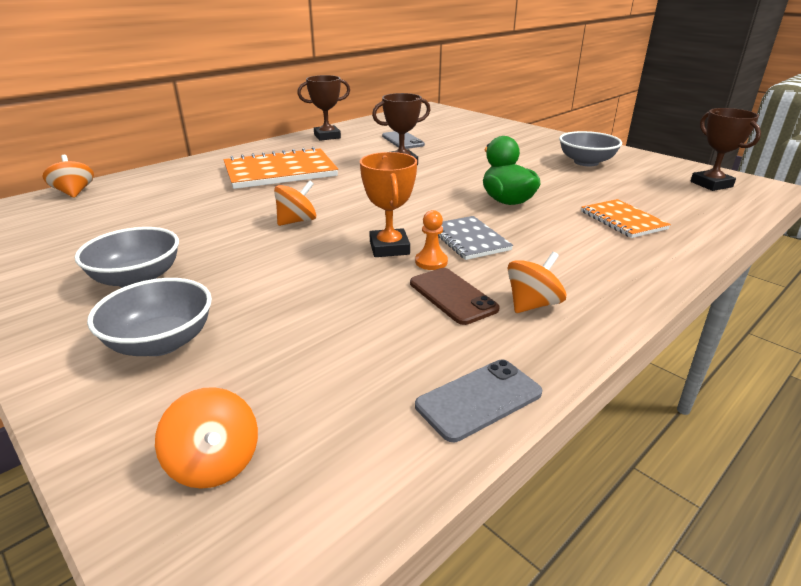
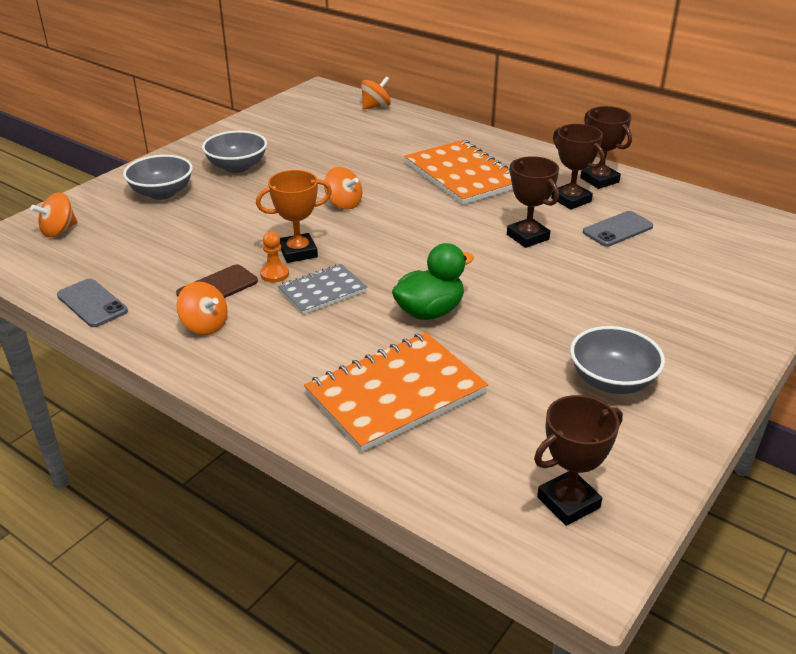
camera: 80 degrees right, 5 degrees up
(352, 146) = (571, 200): none -> brown trophy
(623, 220) = (396, 394): orange notebook -> orange notebook, size x1.76

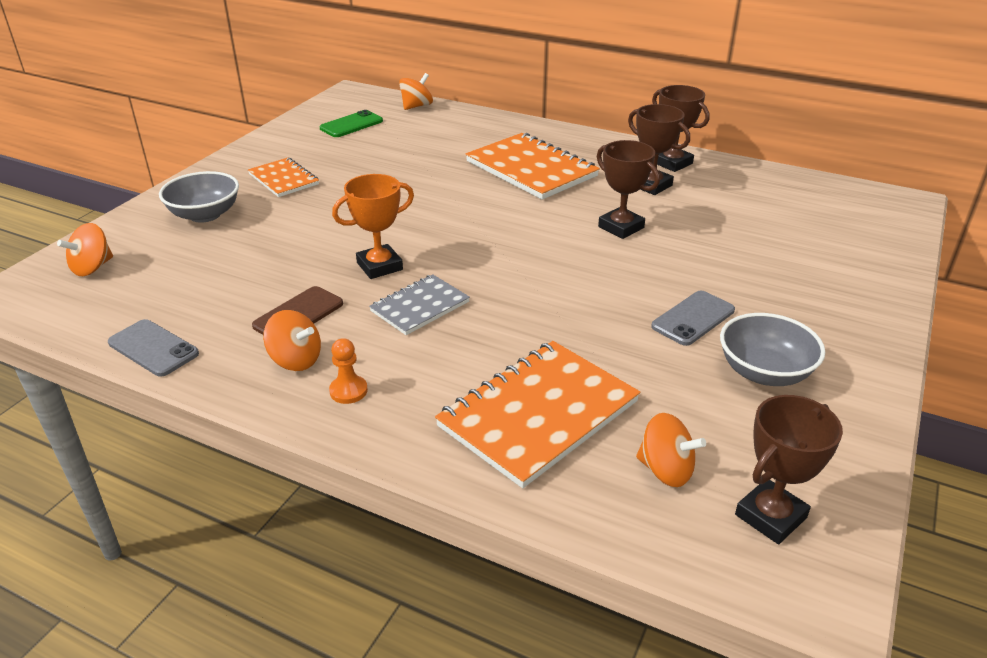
camera: 10 degrees left, 0 degrees up
(237, 166) = (283, 179): grey bowl -> orange notebook
(274, 274) = (360, 293): orange pawn -> orange pawn (348, 391)
(311, 120) = (351, 125): none -> green phone
(343, 204) = (414, 209): orange spinning top -> orange spinning top (665, 470)
(429, 312) = (545, 317): green duck -> none
(617, 229) = (709, 211): grey phone -> grey phone (693, 318)

